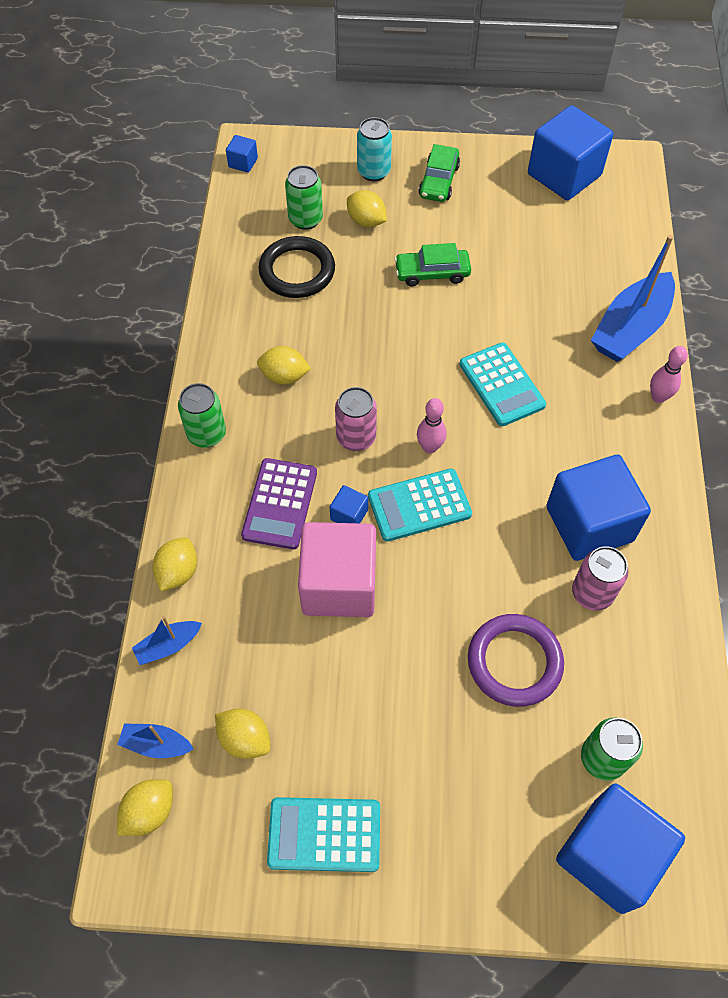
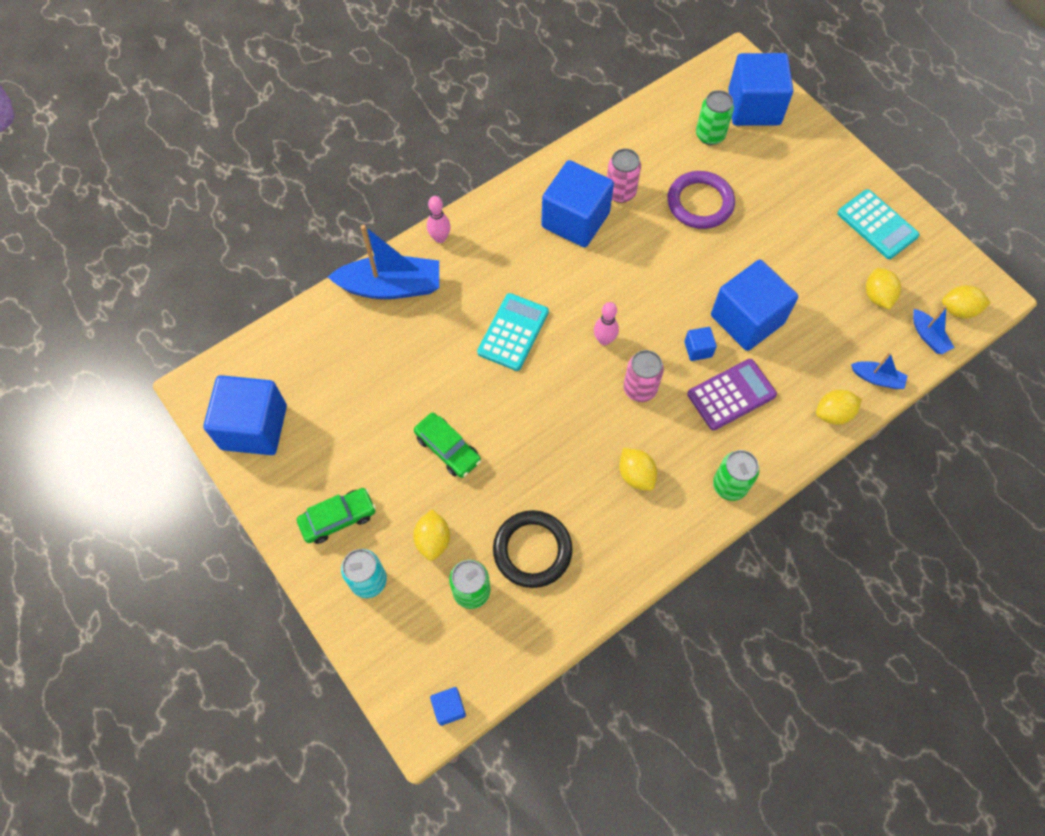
camera: 130 degrees left, 5 degrees up
(339, 584) = (747, 319): pink cube -> blue cube
(419, 505) = (652, 315): turquoise calculator -> none

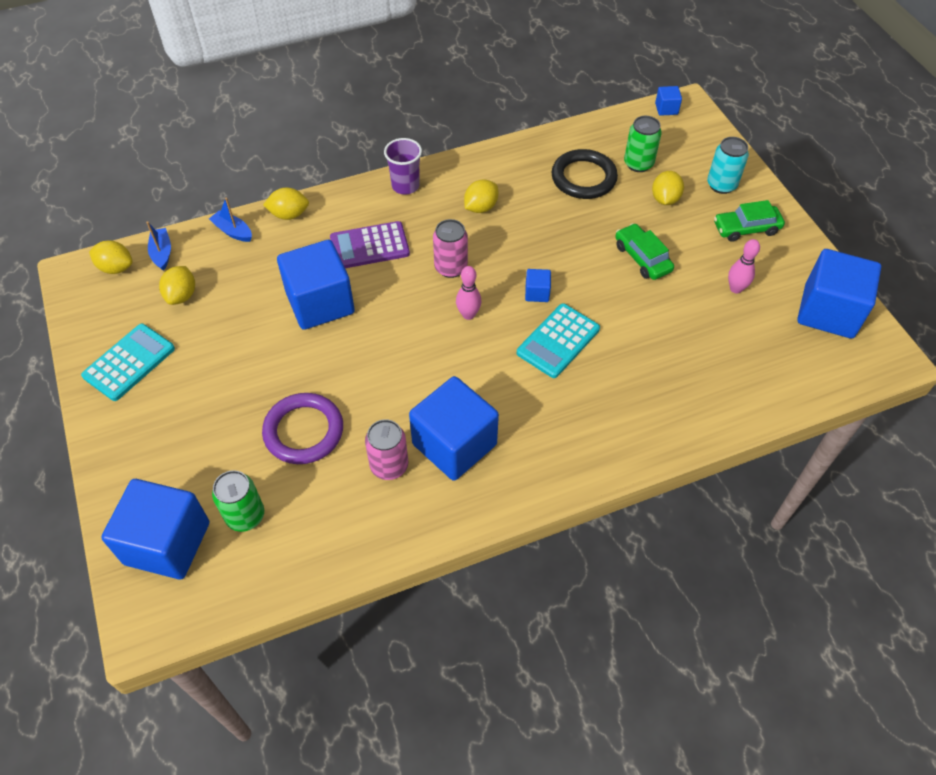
camera: 165 degrees left, 10 degrees down
(391, 286) = (682, 415): blue boat -> none
(440, 238) = (618, 459): pink bowling pin -> pink bowling pin (735, 288)
(636, 475) = (480, 207): yellow lemon -> yellow lemon turned 60 degrees clockwise
(698, 349) = (381, 287): blue cube -> blue cube (537, 293)
(729, 485) = (405, 186): green can -> purple cup
(877, 225) = (129, 362): turquoise calculator -> turquoise calculator turned 60 degrees clockwise

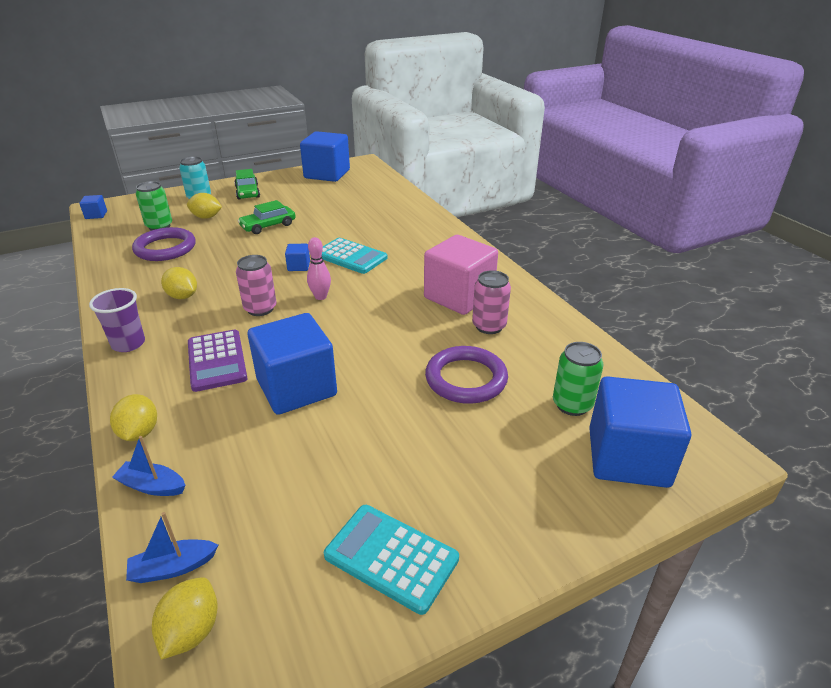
camera: 95 degrees left, 20 degrees down
(182, 295) = (268, 521): yellow lemon -> none
(233, 231) = (152, 486): blue boat -> blue boat turned 75 degrees clockwise
(454, 444) = (459, 296): blue cube -> pink cube
(583, 178) = (165, 248): black ring -> purple ring
(735, 288) = (304, 197): pink bowling pin -> none

